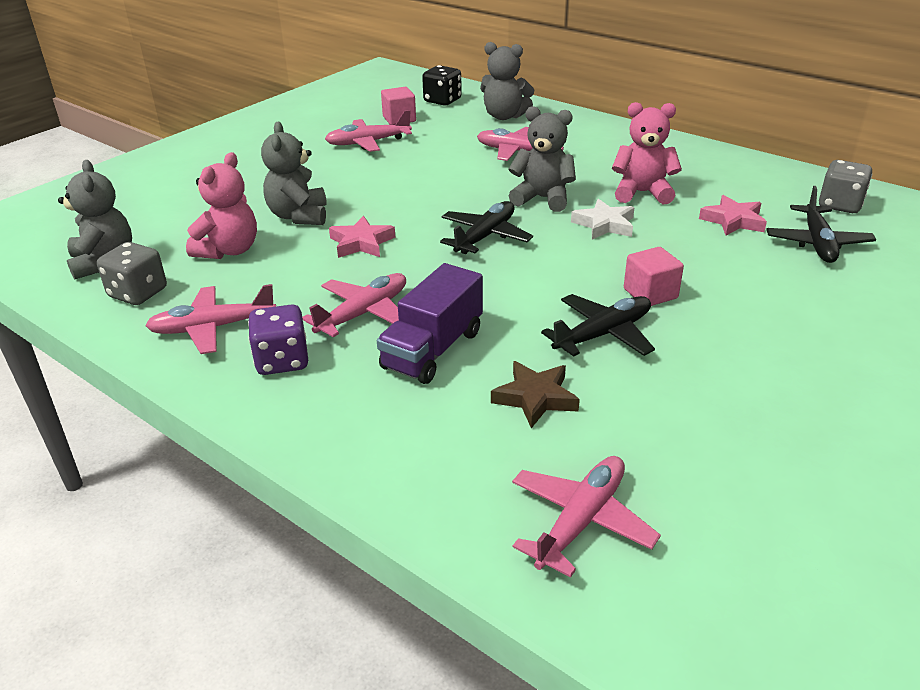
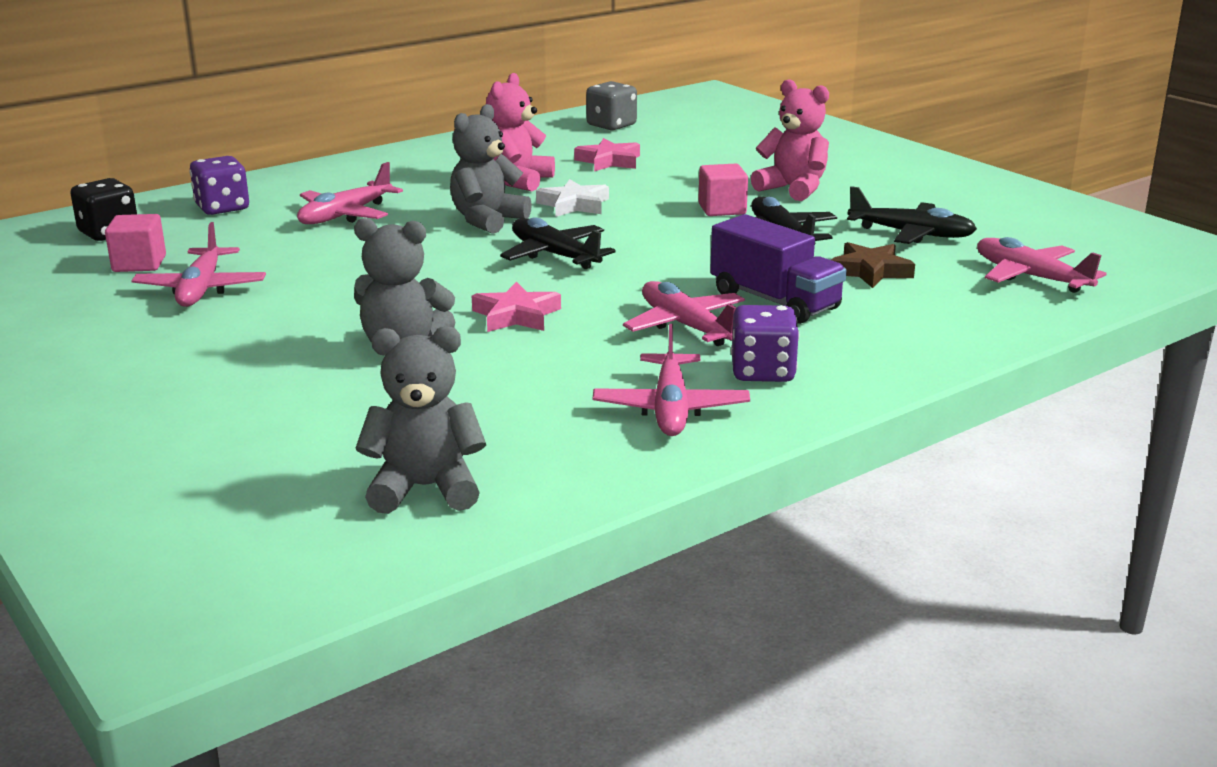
camera: 75 degrees left, 10 degrees down
(138, 293) = (546, 458): grey dice -> none
(229, 250) = (467, 395): pink teddy bear -> pink teddy bear (793, 189)
(504, 116) = (222, 208): grey teddy bear -> purple dice
(817, 243) = (673, 145): black plane -> black plane (911, 234)

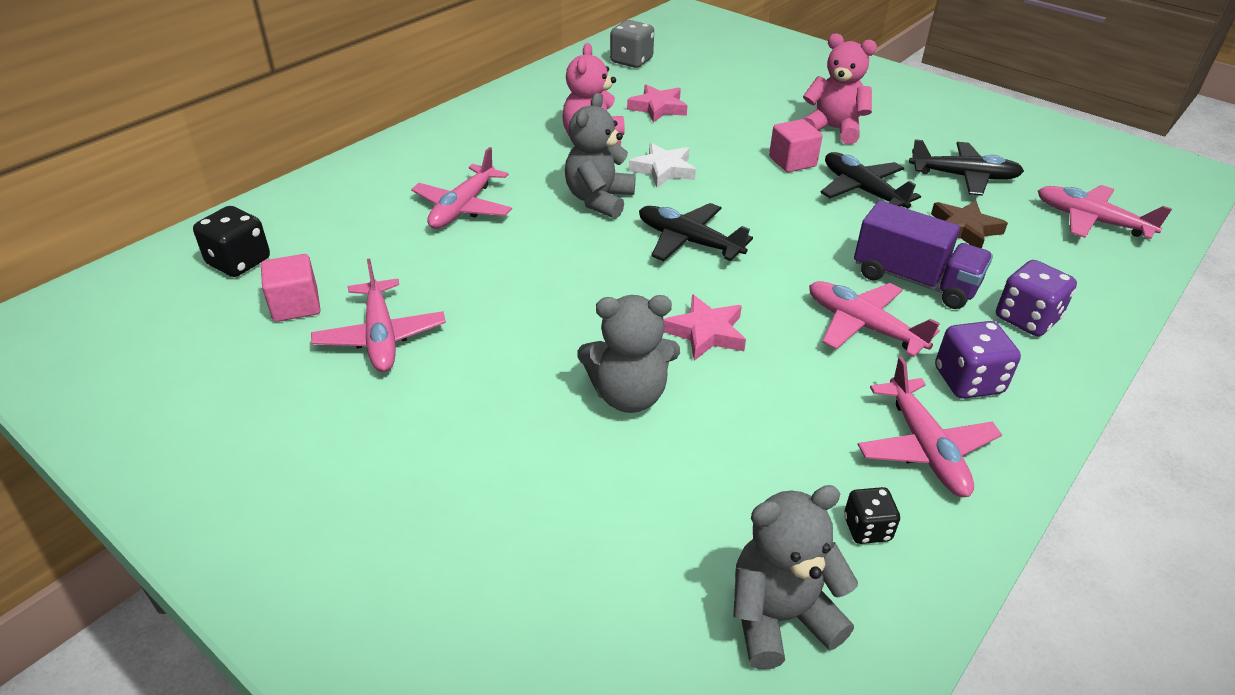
camera: 15 degrees left, 15 degrees up
(222, 208) = (336, 210): purple dice -> purple dice (1026, 319)
(560, 449) = (867, 528): none -> black dice

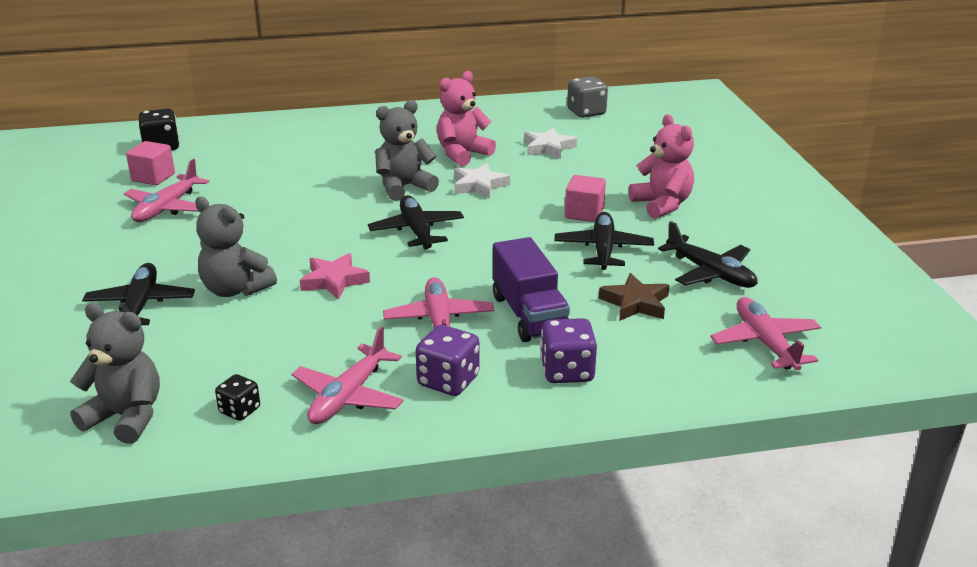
camera: 40 degrees right, 10 degrees down
(463, 207) = (316, 162): pink plane -> none
(560, 473) = (140, 306): none -> black plane
(658, 108) = (548, 147): pink star -> white star

